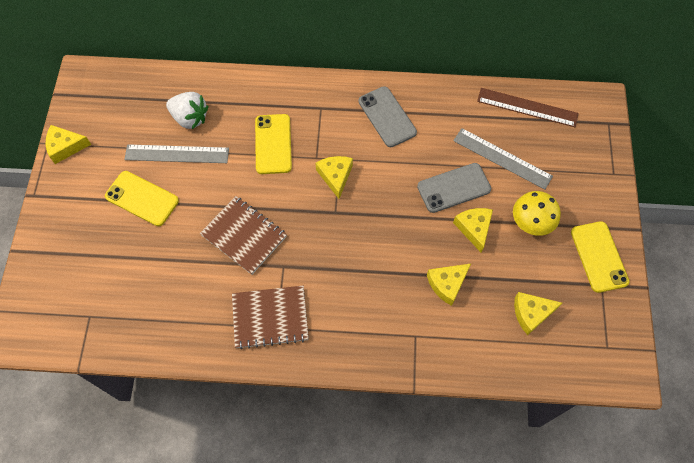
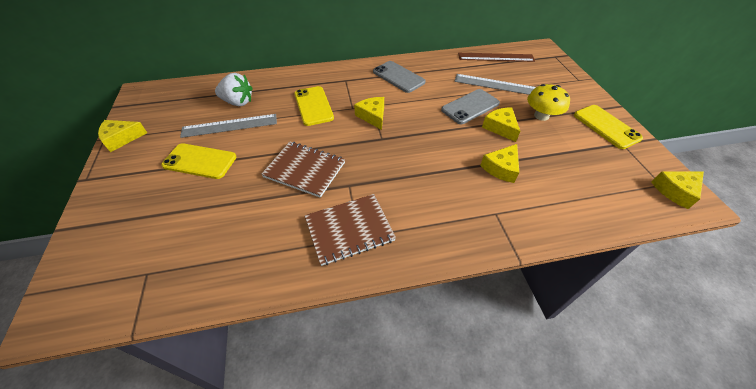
camera: 15 degrees left, 15 degrees down
(531, 313) = (583, 174): yellow cheese -> yellow cheese (675, 191)

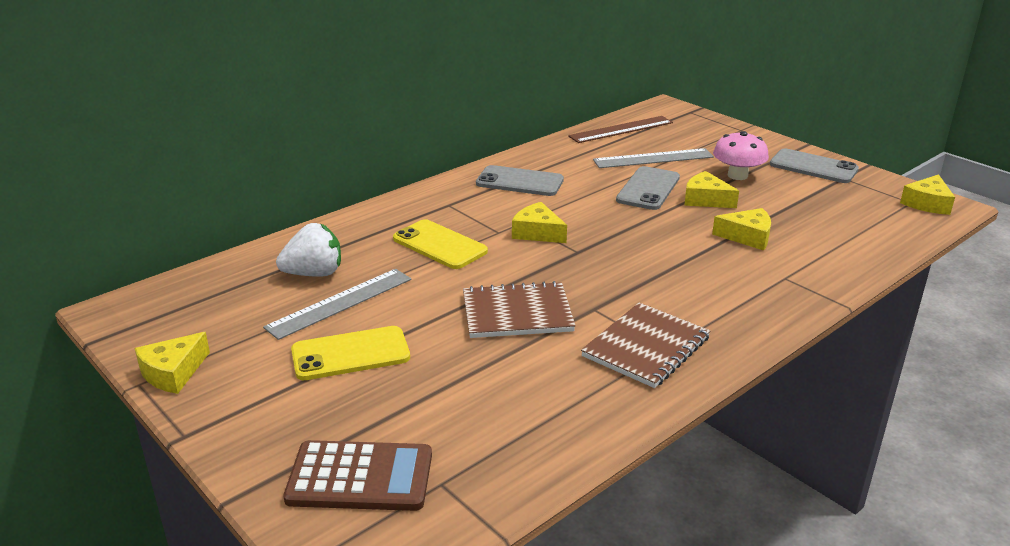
camera: 30 degrees left, 20 degrees down
(119, 247) = (360, 477): none -> brown calculator
(501, 168) = (747, 237): yellow cheese -> yellow cheese turned 90 degrees counterclockwise
(541, 116) = (737, 175): yellow mushroom -> pink mushroom
(606, 126) = (813, 167): yellow phone -> grey phone

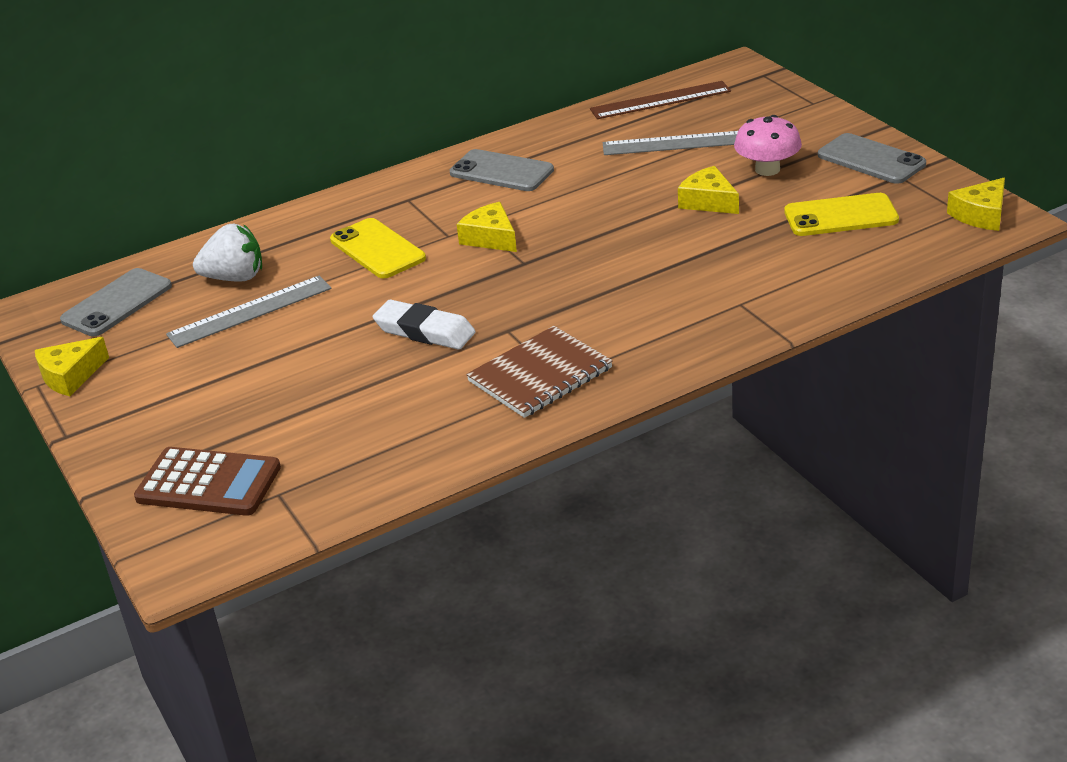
camera: 15 degrees right, 5 degrees up
(350, 354) = (241, 366): yellow phone -> yellow phone (841, 216)
(517, 313) = (425, 331): brown notebook -> white eraser
(648, 189) = (647, 185): grey phone -> grey phone (117, 303)
(747, 237) = (728, 251): yellow cheese -> none

